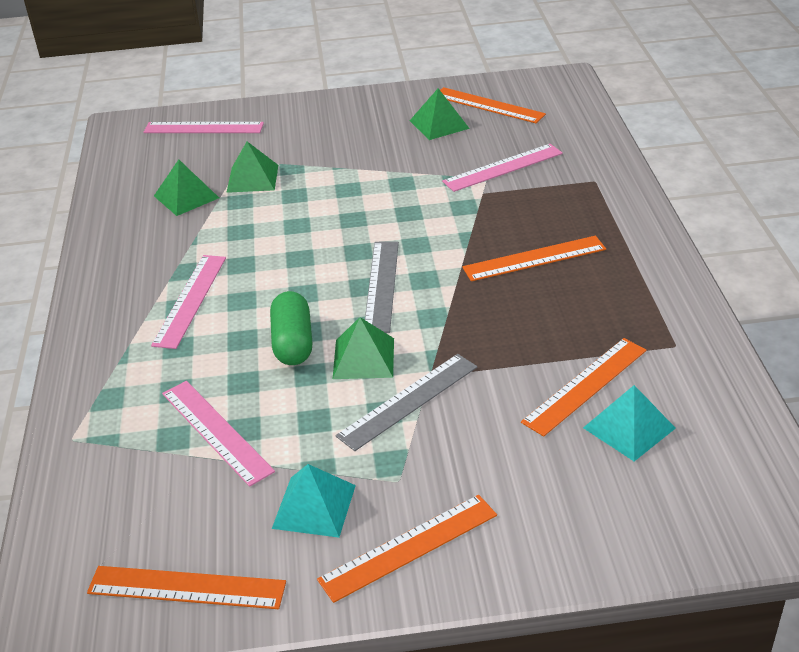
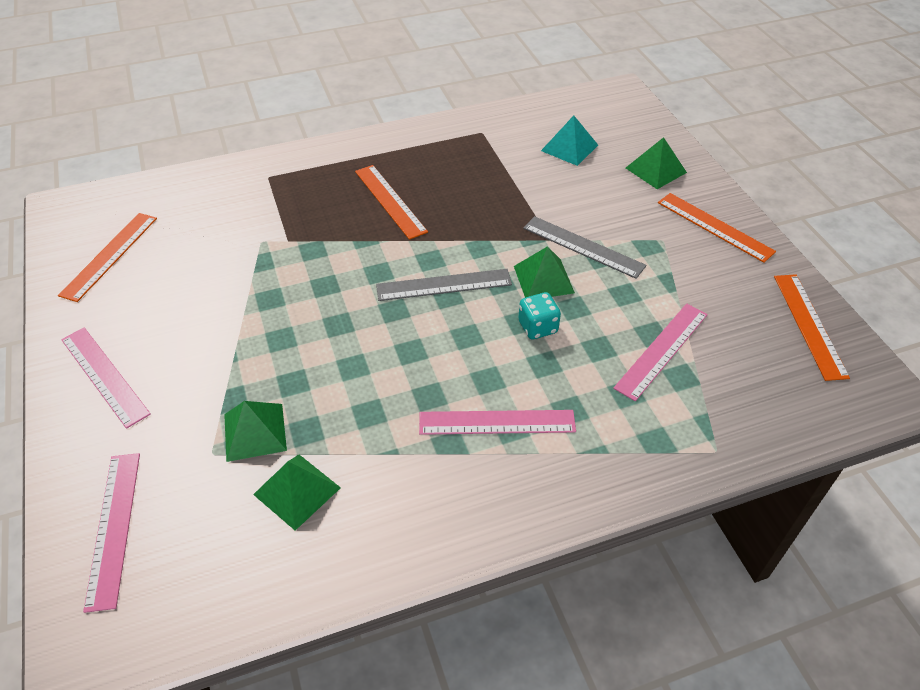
camera: 105 degrees left, 10 degrees up
(293, 342) = (537, 327): green capsule -> turquoise dice
(314, 506) = (706, 276): turquoise pyramid -> none
(439, 124) = (146, 288): green pyramid -> green pyramid (655, 170)
(503, 167) = (242, 232): pink ruler -> pink ruler (104, 375)
(585, 386) = (536, 166): orange ruler -> none

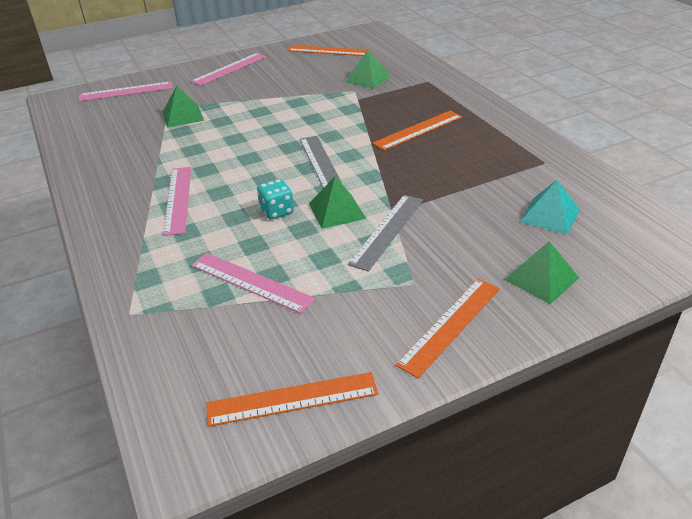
camera: 85 degrees right, 10 degrees down
(297, 491) = (136, 135): green pyramid -> green pyramid (368, 78)

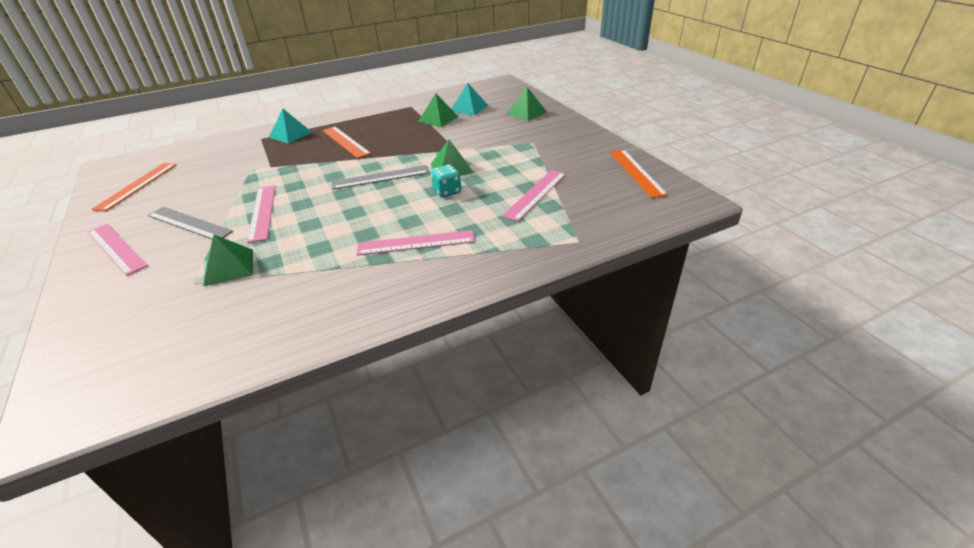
camera: 90 degrees left, 0 degrees up
(126, 91) = (101, 335): pink ruler -> pink ruler (262, 212)
(368, 78) = (231, 163): green pyramid -> green pyramid (438, 119)
(387, 231) = (479, 150): grey ruler -> grey ruler (189, 223)
(438, 95) = (290, 134): none -> turquoise pyramid
(450, 325) = (567, 133): orange ruler -> none

